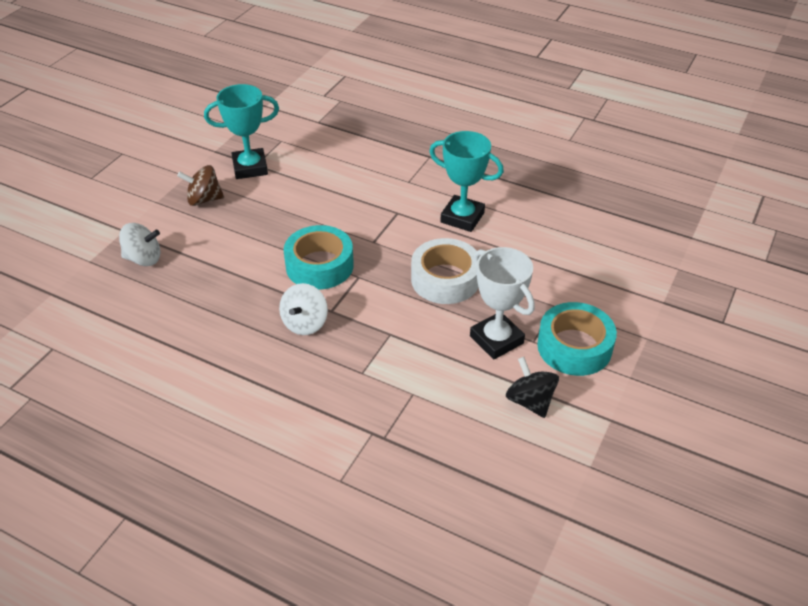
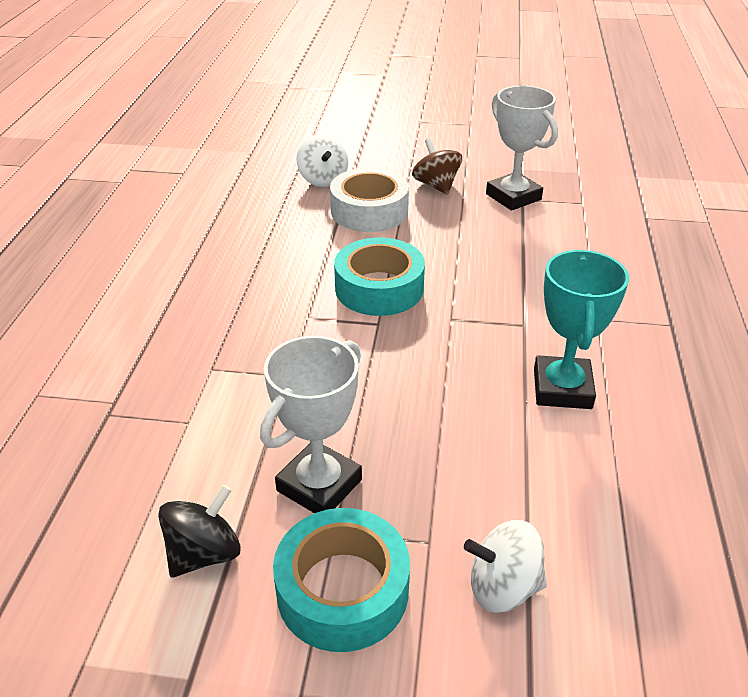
camera: 70 degrees right, 5 degrees down
(250, 168) = (513, 197): turquoise trophy -> white trophy
(305, 323) = (276, 303): white spinning top -> white spinning top (503, 587)
(445, 279) = (417, 402): white tape -> white tape (369, 211)

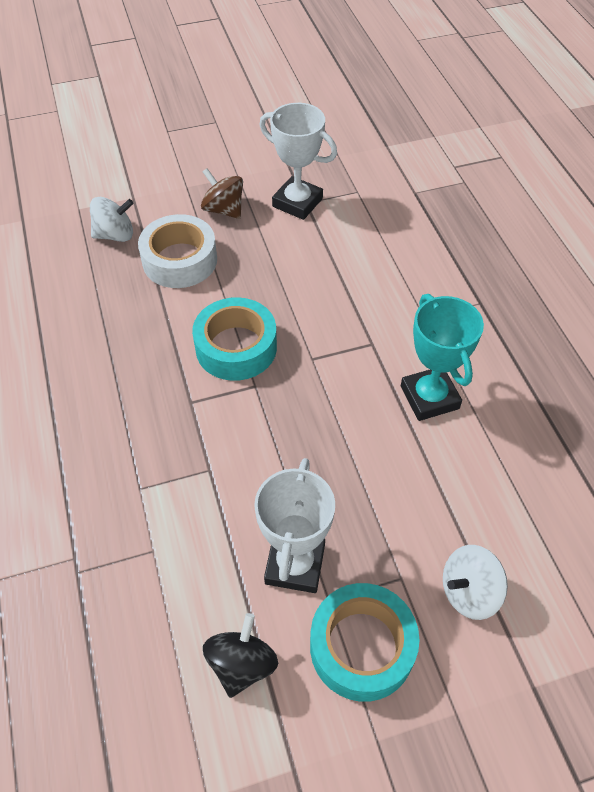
camera: 25 degrees left, 15 degrees up
(323, 179) = (115, 235): white spinning top -> white spinning top turned 60 degrees counterclockwise

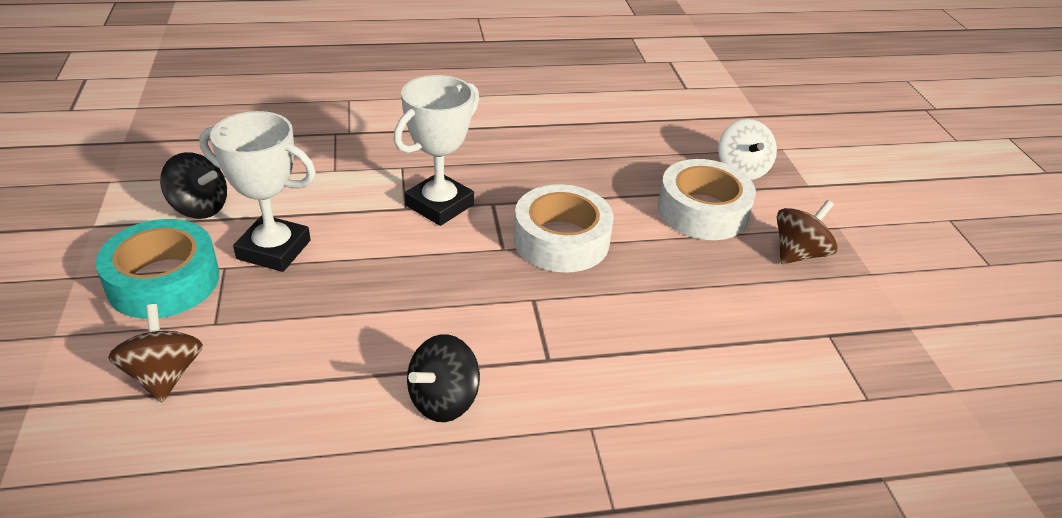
camera: 95 degrees right, 15 degrees down
(236, 347) = (561, 240): turquoise tape -> white tape
(297, 202) = (826, 325): white trophy -> white trophy (439, 205)
(429, 397) = (443, 400): turquoise trophy -> black spinning top
(469, 592) = (164, 375): white spinning top -> brown spinning top

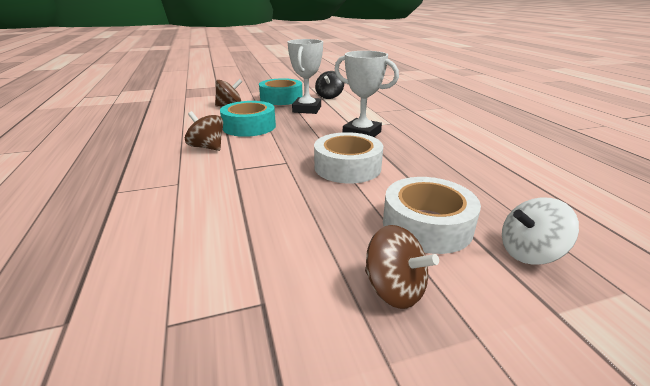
camera: 85 degrees right, 10 degrees down
(347, 340) = (249, 126): none -> turquoise tape
(443, 400) = (207, 147): black spinning top -> brown spinning top

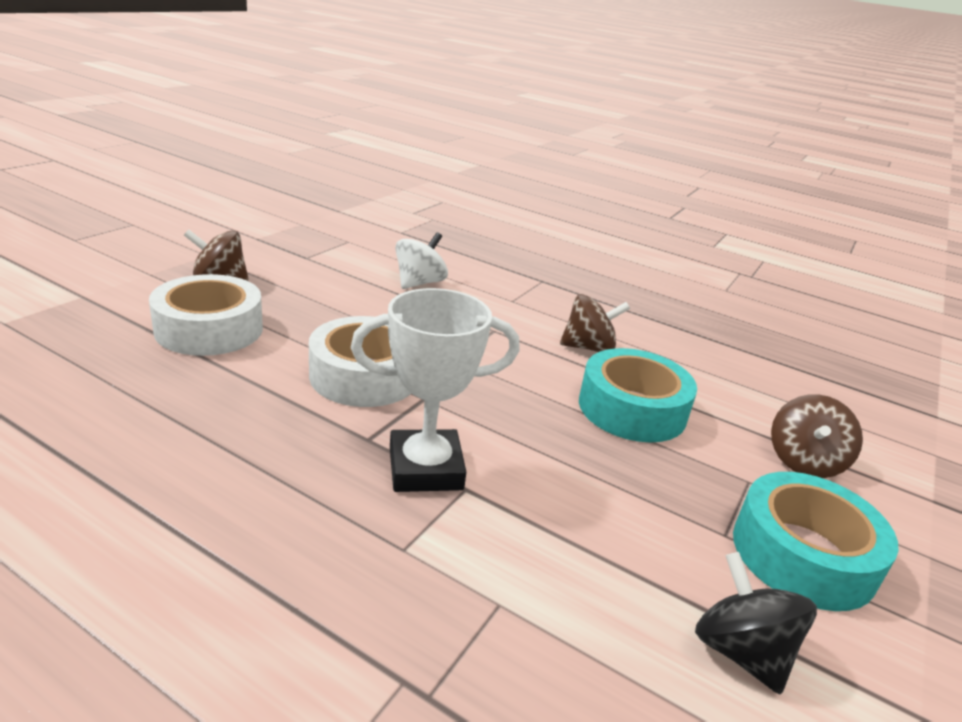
camera: 135 degrees right, 0 degrees up
(307, 109) = (658, 523): white trophy -> none
(529, 252) = (90, 331): white spinning top -> white spinning top (419, 283)

